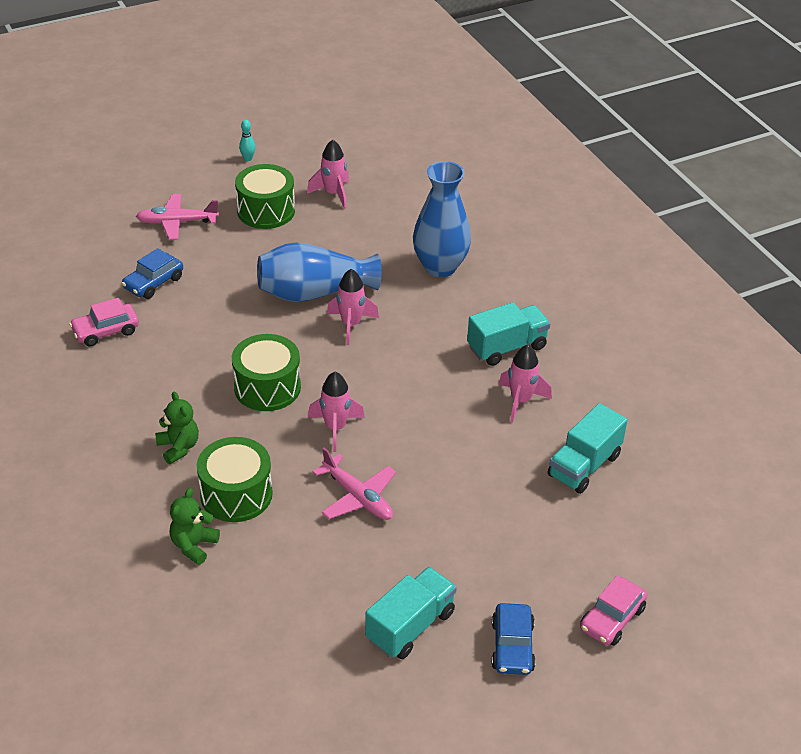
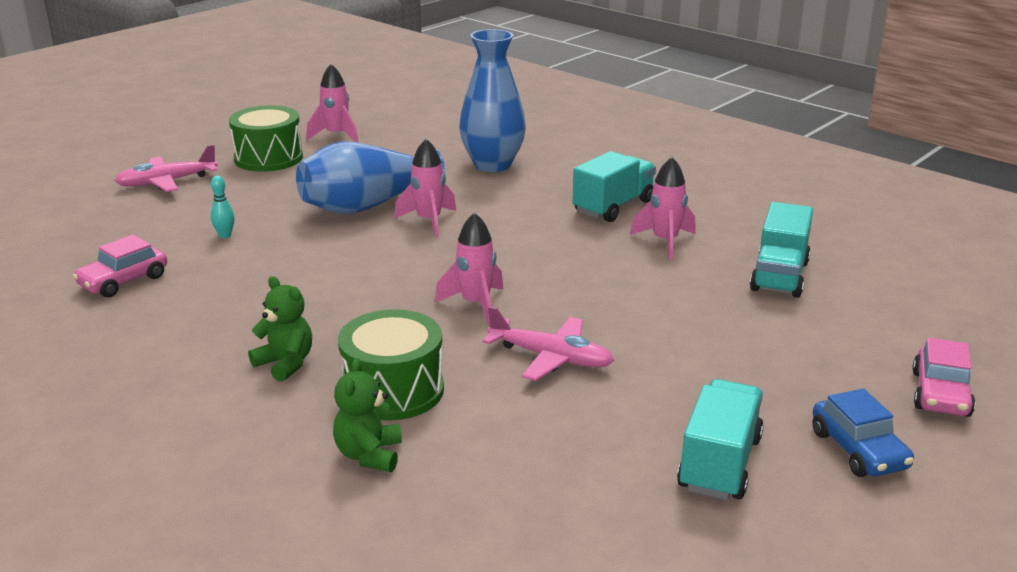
camera: 20 degrees left, 15 degrees down
(153, 283) = (165, 231): blue car -> none
(248, 158) = (223, 127): turquoise bowling pin -> turquoise bowling pin (225, 235)
(267, 387) = (366, 288): green drum -> none

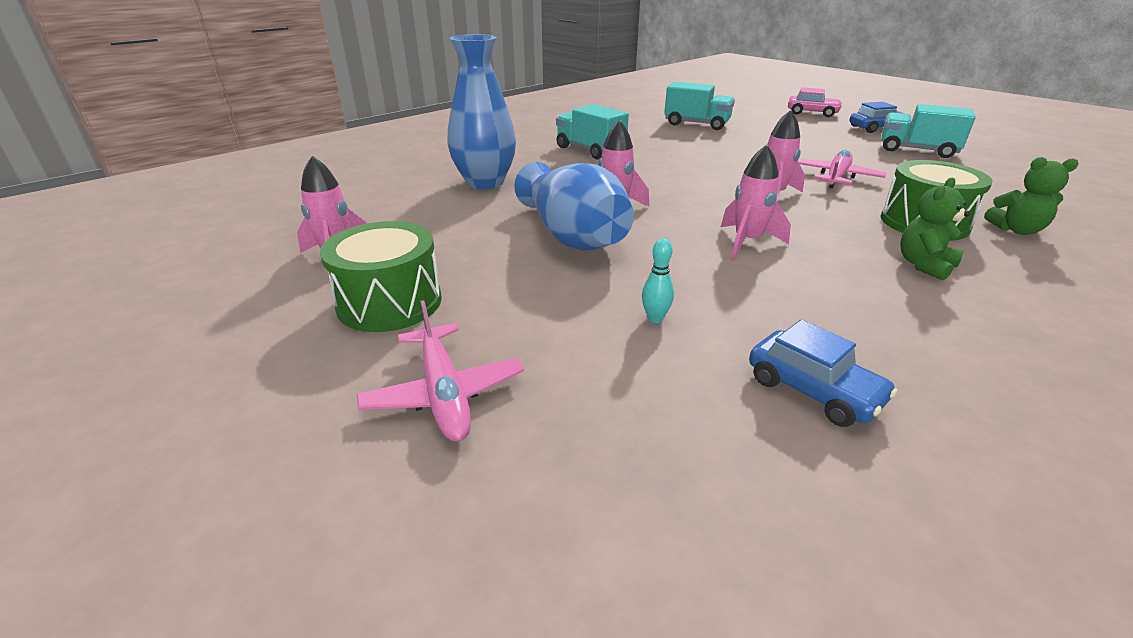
camera: 85 degrees left, 5 degrees up
(123, 281) = (813, 390): pink car -> blue car
(665, 242) = (651, 142): pink rocket -> pink rocket (747, 242)

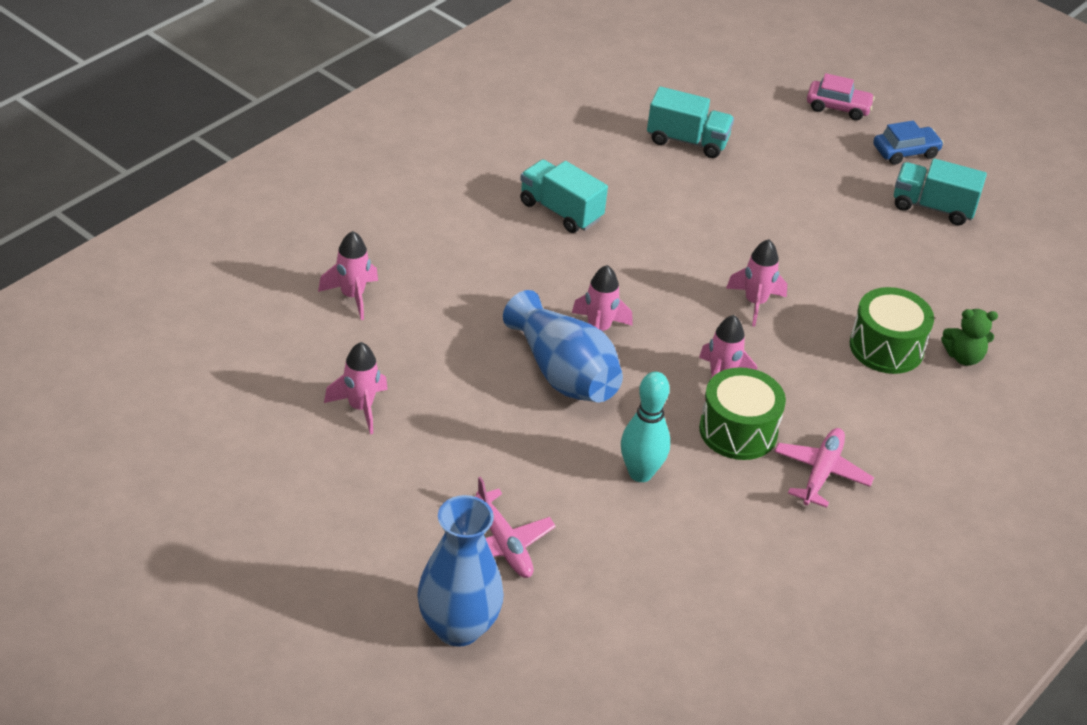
camera: 10 degrees left, 10 degrees up
(383, 188) = (352, 296): none -> pink rocket
(389, 302) = (431, 462): green drum -> green drum (738, 431)
(485, 182) = (457, 283): blue vase -> blue vase (458, 627)
(655, 318) = (640, 473): turquoise bowling pin -> turquoise bowling pin, size x2.07
(813, 390) = (744, 533): blue car -> none
(836, 177) = (827, 268): pink plane -> pink plane (821, 473)
(924, 265) = (863, 407): green teddy bear -> none

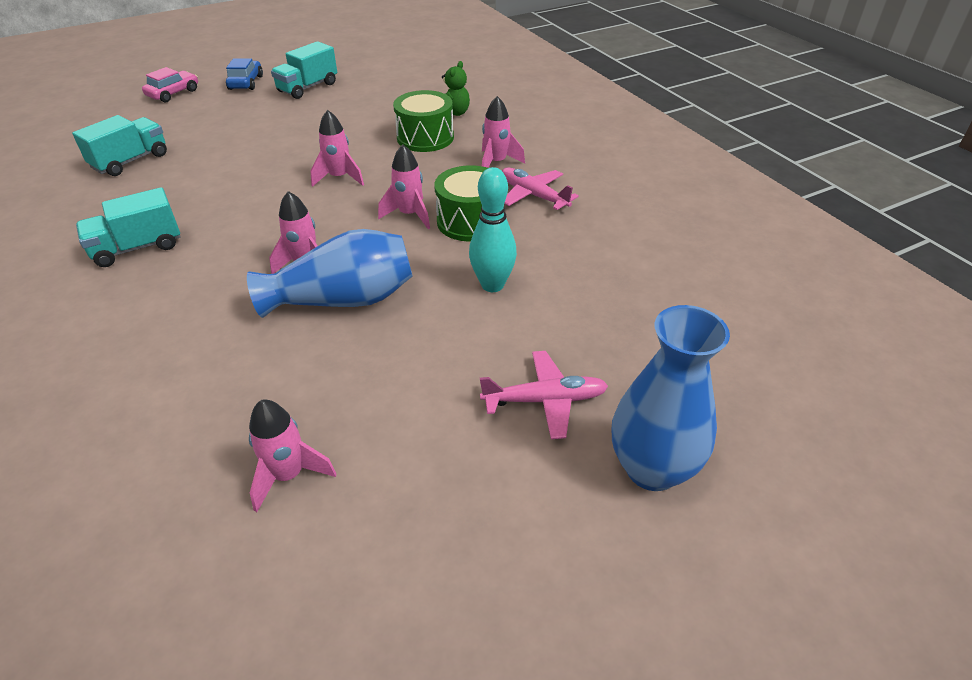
camera: 65 degrees left, 0 degrees up
(352, 296) = (106, 437): pink rocket -> pink rocket (496, 163)

